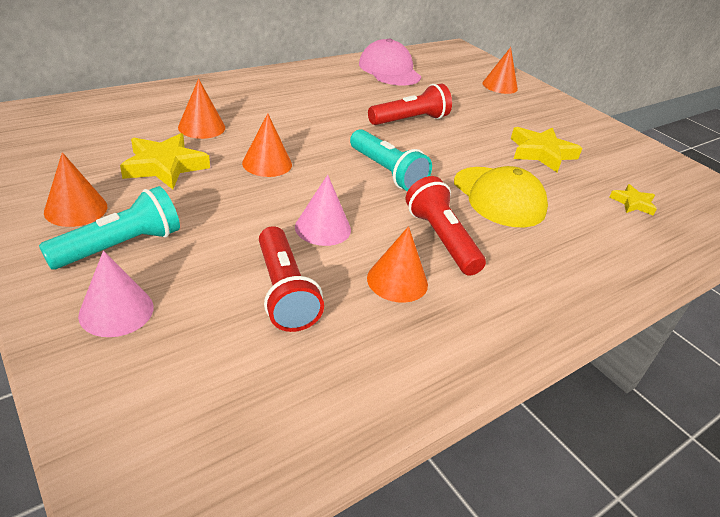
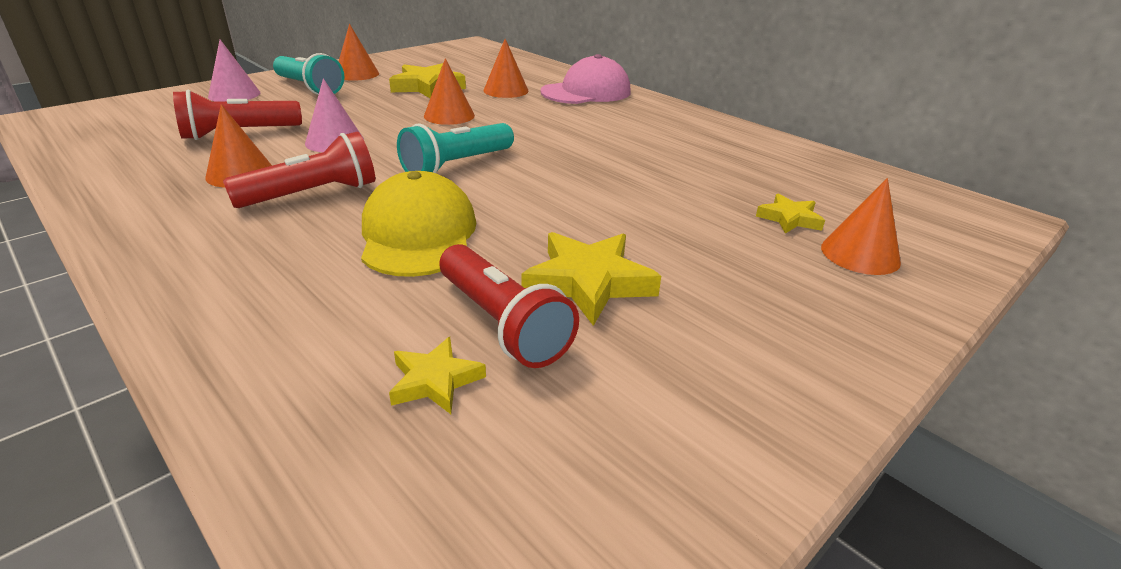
camera: 85 degrees right, 5 degrees down
(389, 70) = (777, 161): pink cap -> pink cap (586, 92)
(410, 120) = (614, 176): red flashlight -> red flashlight (503, 323)
(465, 89) = (789, 219): none -> yellow star
(499, 197) = (418, 234): yellow cap -> yellow cap turned 120 degrees clockwise

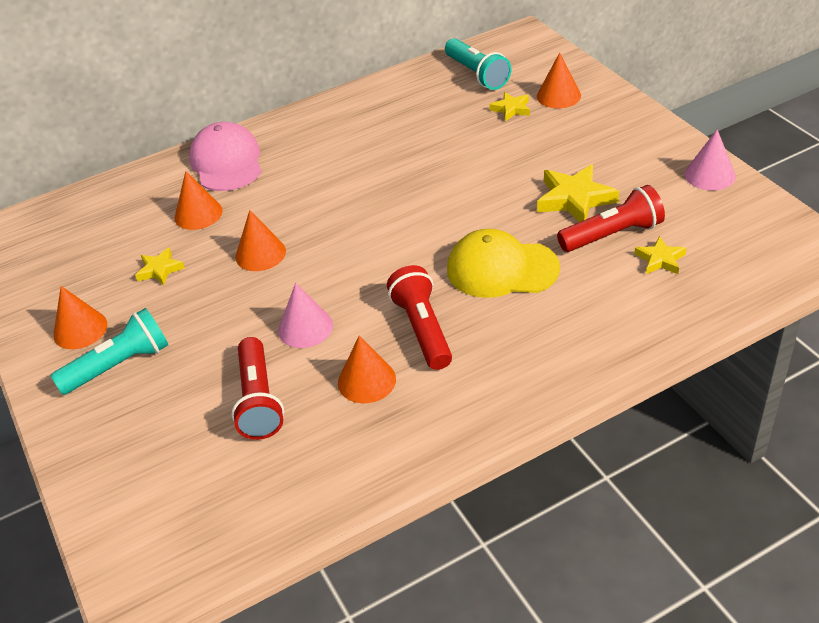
camera: 70 degrees left, 10 degrees up
(234, 94) = (116, 429): pink cone -> pink cone (710, 175)
(427, 87) = (160, 270): yellow star -> yellow star, size x0.58
(457, 165) = (385, 250): turquoise flashlight -> turquoise flashlight (477, 74)

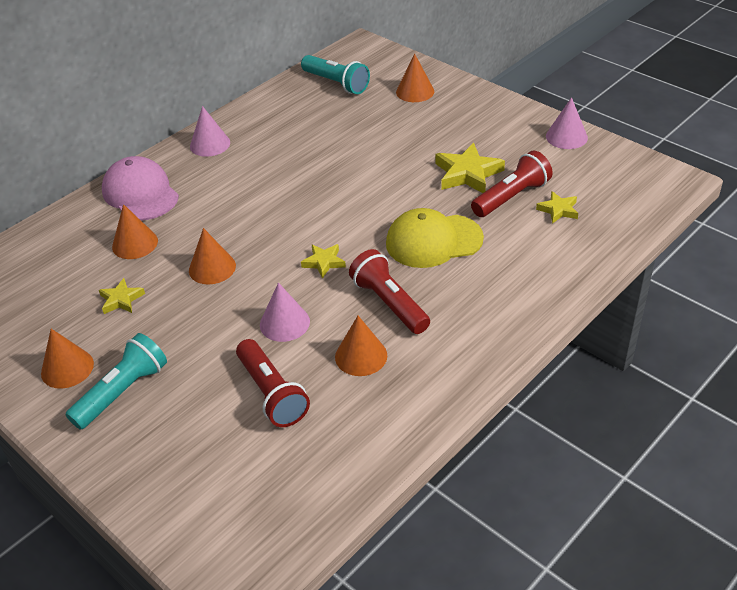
camera: 20 degrees left, 0 degrees up
(317, 121) = (210, 144): none -> pink cone
(511, 109) = (380, 108): yellow star -> yellow star (324, 262)

